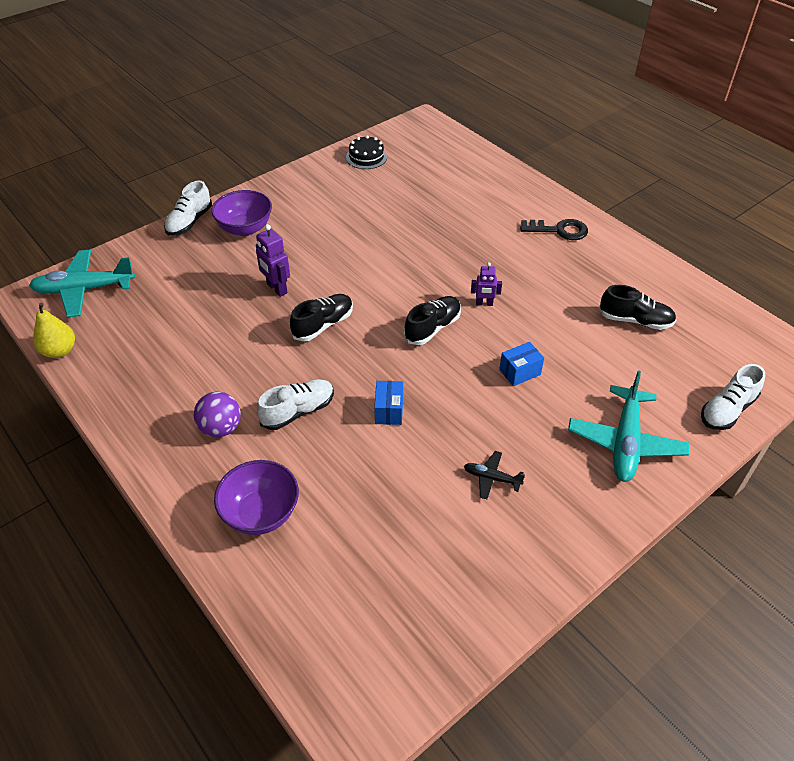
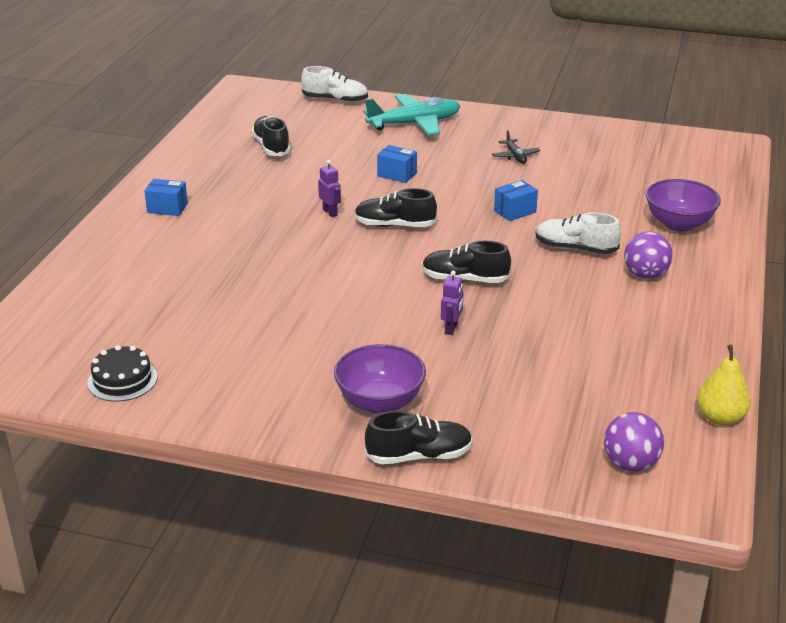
camera: 125 degrees left, 15 degrees down
(84, 289) = (630, 464): turquoise plane -> purple ball
(189, 222) = (419, 456): white shoe -> black shoe
(276, 288) = (451, 328): purple robot -> purple robot, size x0.66
(559, 230) = (167, 208): black key -> blue box

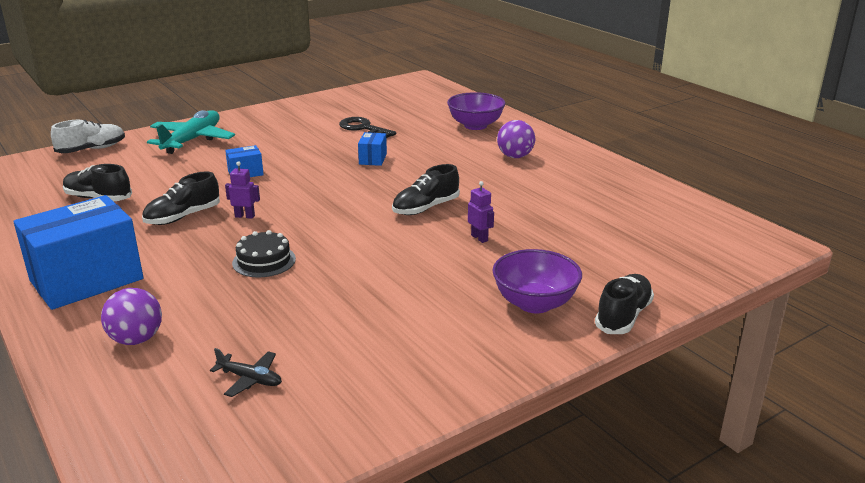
camera: 50 degrees left, 5 degrees down
(122, 380) = (324, 419): black cake -> black cake (264, 261)
(167, 208) = (86, 280): blue box -> blue box, size x2.29
(394, 225) = (311, 201): black shoe -> black shoe (183, 217)
(515, 156) = (306, 131): black plane -> black plane (250, 379)
(568, 176) = (363, 128): none -> black key
(575, 248) = (451, 161): white shoe -> none
(630, 464) = (715, 247): purple ball -> purple ball (136, 339)
(720, 418) = (696, 201): yellow pear -> none

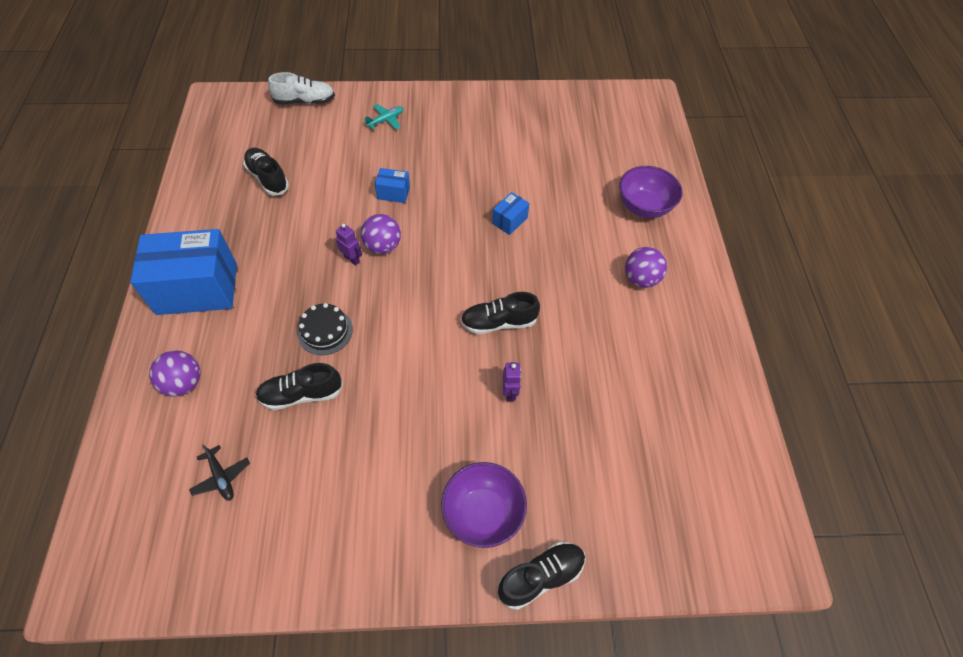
camera: 30 degrees right, 30 degrees up
(183, 217) = (308, 236): black shoe -> black shoe (301, 394)
(192, 140) = (386, 120): turquoise plane -> turquoise plane, size x0.49
(268, 201) = (383, 246): none -> purple ball
(363, 128) = (537, 164): black key -> none

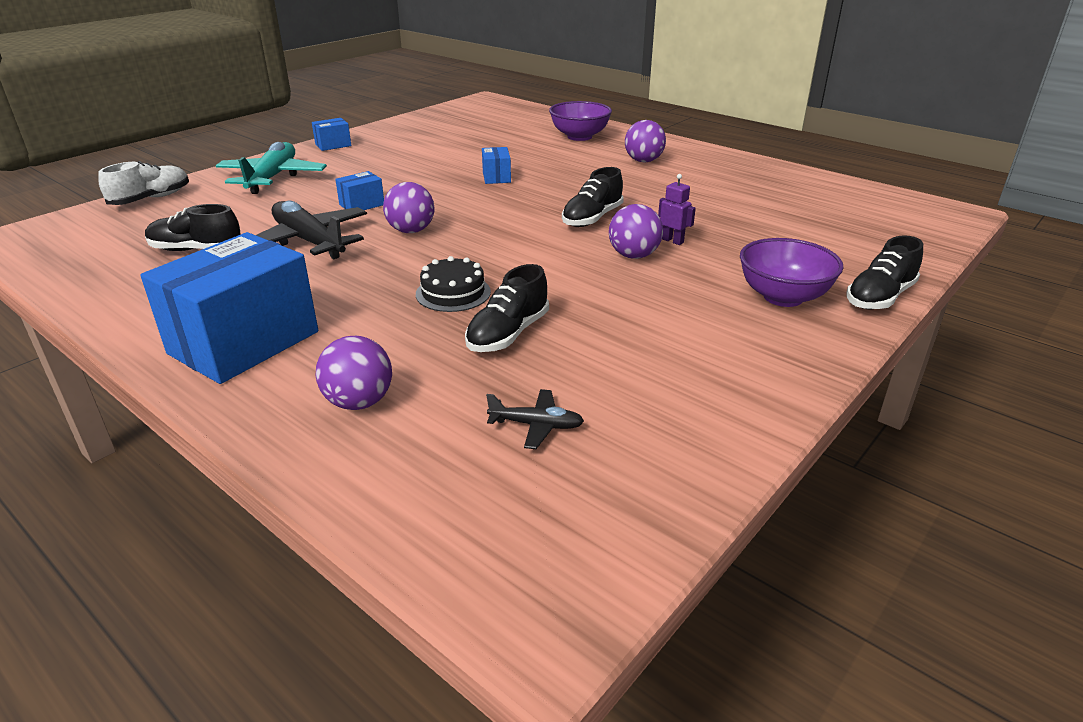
camera: 45 degrees left, 25 degrees down
(323, 214) = (309, 241): none -> black plane
(352, 259) = (394, 249): purple robot -> none
(386, 120) = (272, 178): turquoise plane -> turquoise plane, size x2.06
(463, 386) = (633, 256): none -> purple ball
(465, 99) = (333, 145): none -> blue box
(540, 576) = (879, 297): black shoe -> black shoe turned 150 degrees counterclockwise

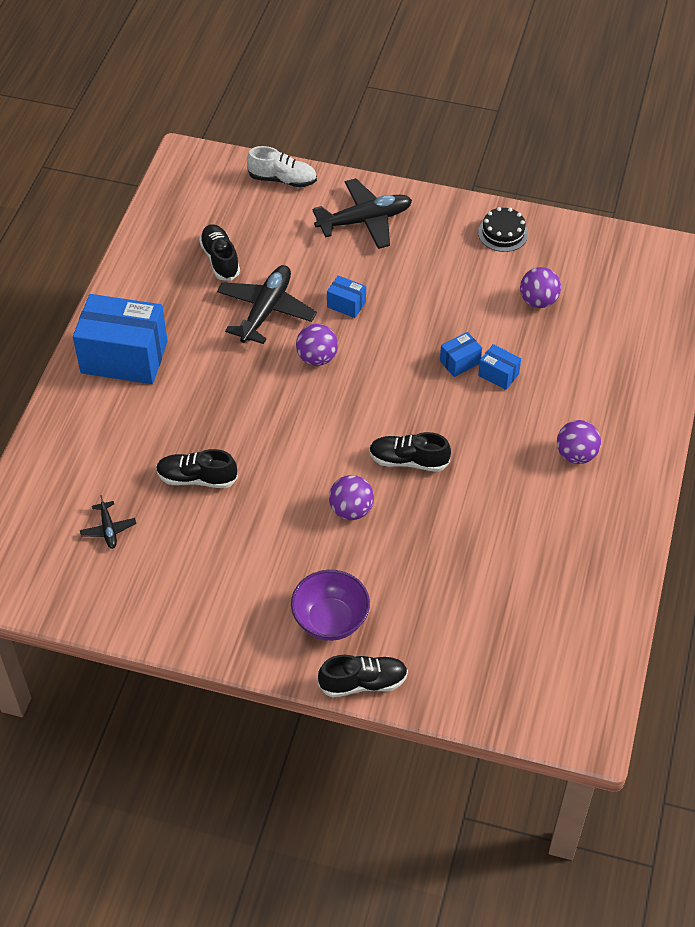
camera: 65 degrees right, 20 degrees up
(272, 178) = (365, 221): turquoise plane -> black plane
(333, 145) = (463, 214): blue box -> blue box (498, 375)
(359, 402) = (93, 441): purple ball -> purple ball (538, 301)
(453, 293) = (235, 427): black cake -> black cake (503, 233)
(579, 137) = (616, 381): purple bowl -> none
(672, 241) = (394, 527): purple robot -> none
(879, 297) = (363, 683): black shoe -> black shoe turned 150 degrees clockwise

